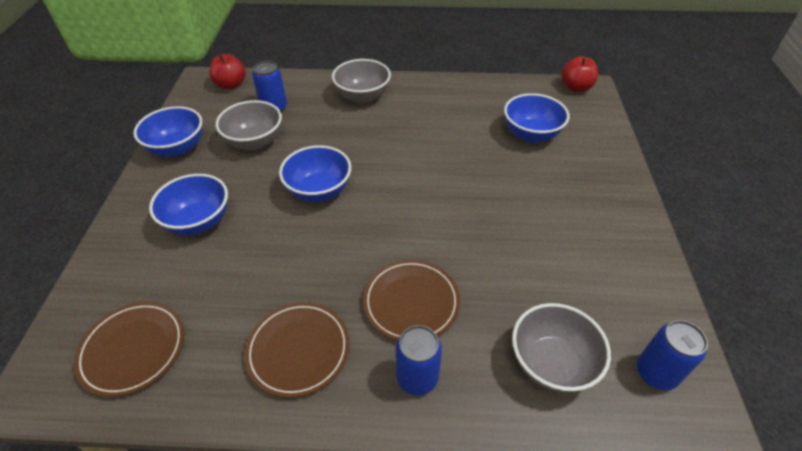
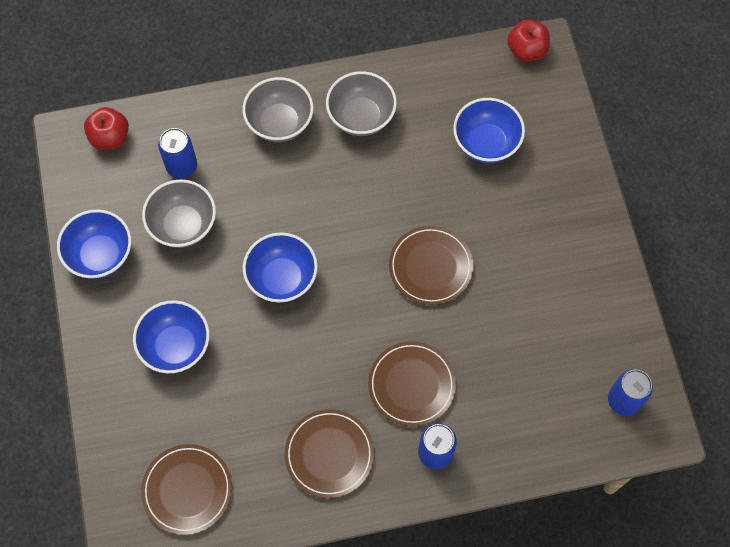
camera: 15 degrees left, 20 degrees up
(459, 208) = (430, 267): none -> brown plate
(551, 363) = (540, 413): grey bowl -> grey bowl (361, 117)

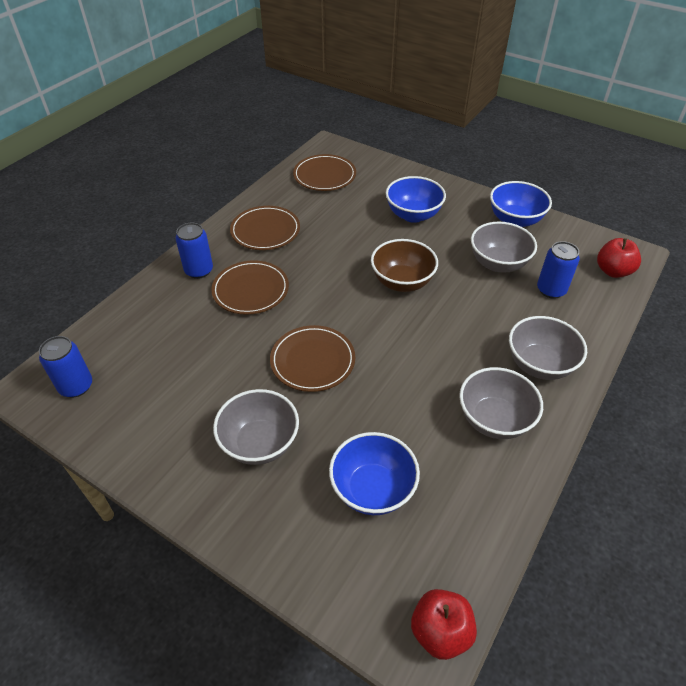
camera: 135 degrees right, 20 degrees down
(282, 278) = (402, 282): blue bowl -> brown bowl
(527, 233) = (260, 443): none -> grey bowl

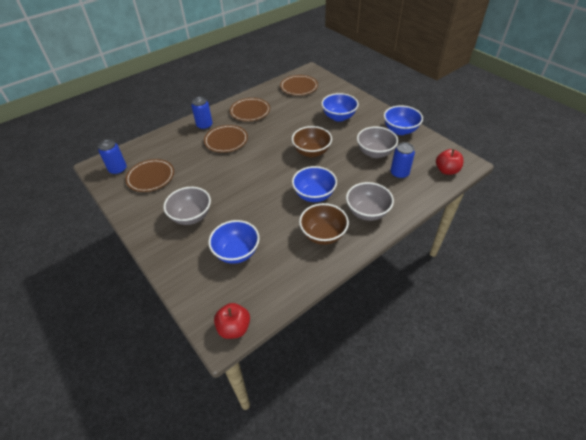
camera: 20 degrees right, 0 degrees up
(312, 361) = (240, 182): brown plate -> brown plate (151, 177)
(444, 355) = (314, 195): none -> blue bowl
(494, 420) = (323, 235): grey bowl -> brown bowl

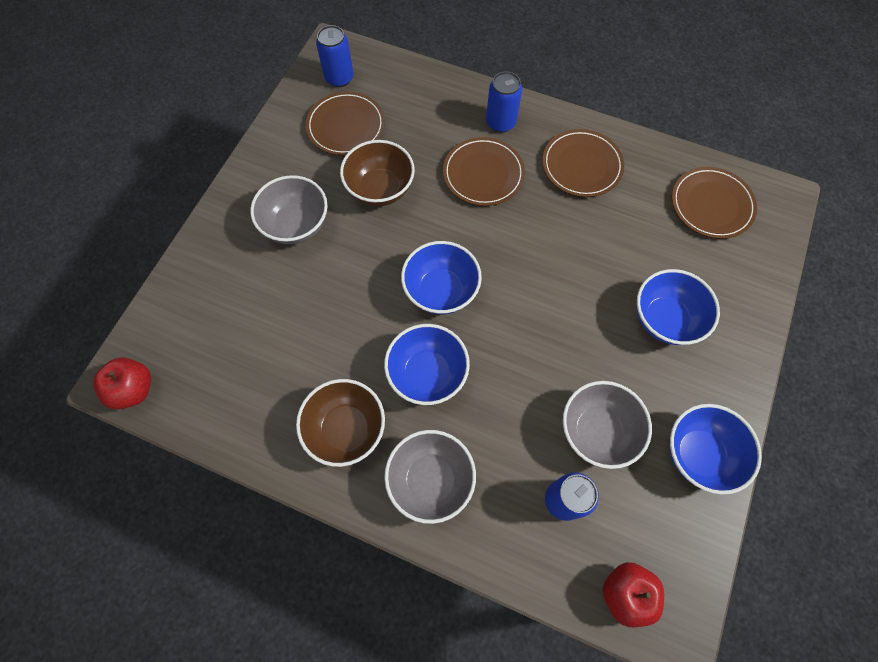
camera: 60 degrees right, 20 degrees up
(236, 252) = (257, 323): blue bowl -> blue bowl (441, 291)
(311, 152) = (532, 319): brown bowl -> brown bowl (380, 189)

